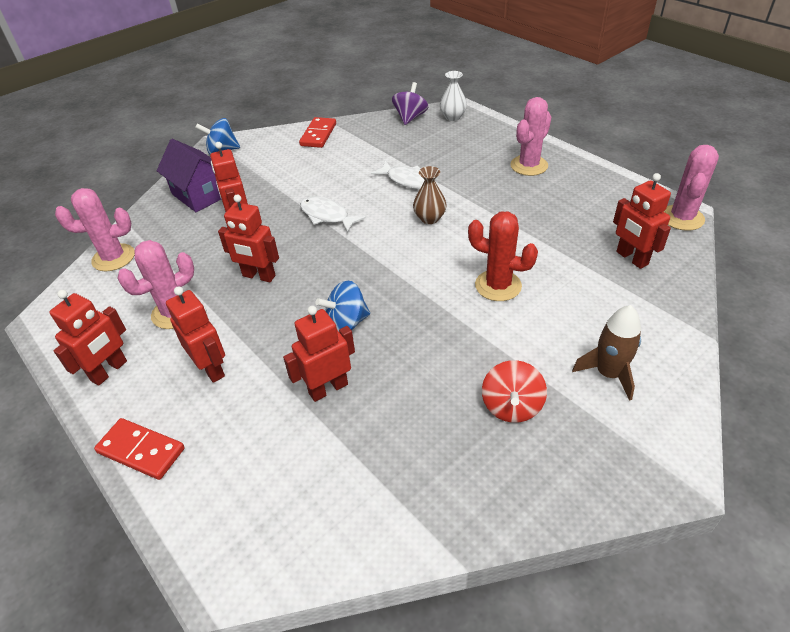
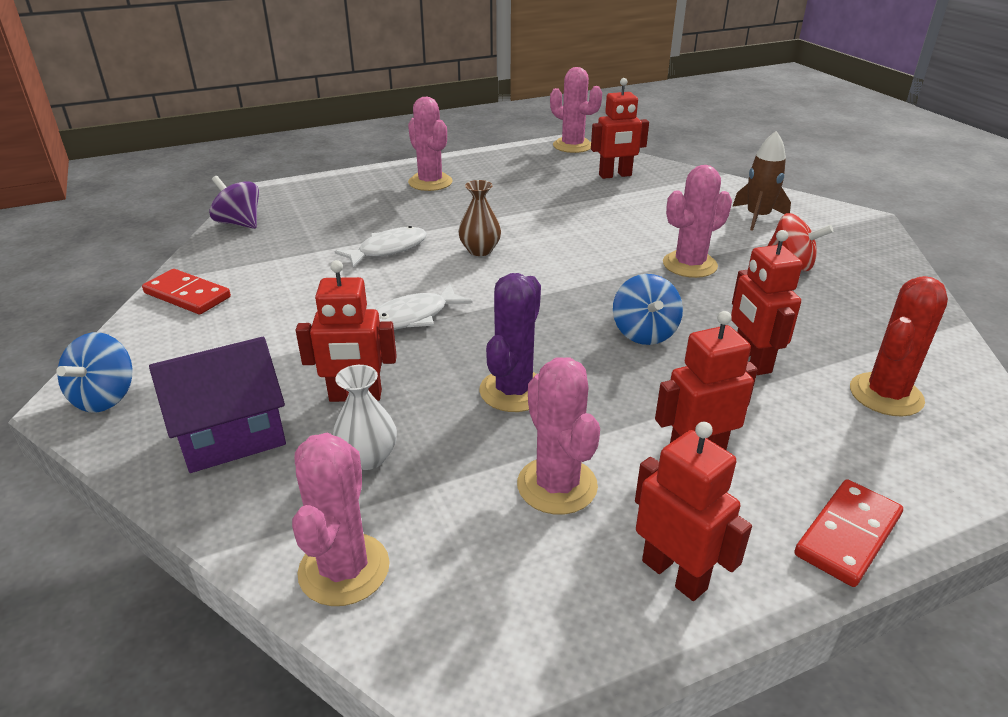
camera: 75 degrees left, 10 degrees down
(258, 276) = (513, 391): red robot -> purple cactus
(453, 117) = (277, 199): white vase -> white vase (368, 457)
(470, 334) = (689, 265): none -> pink cactus
(498, 286) = (622, 237): red cactus -> red cactus (886, 395)

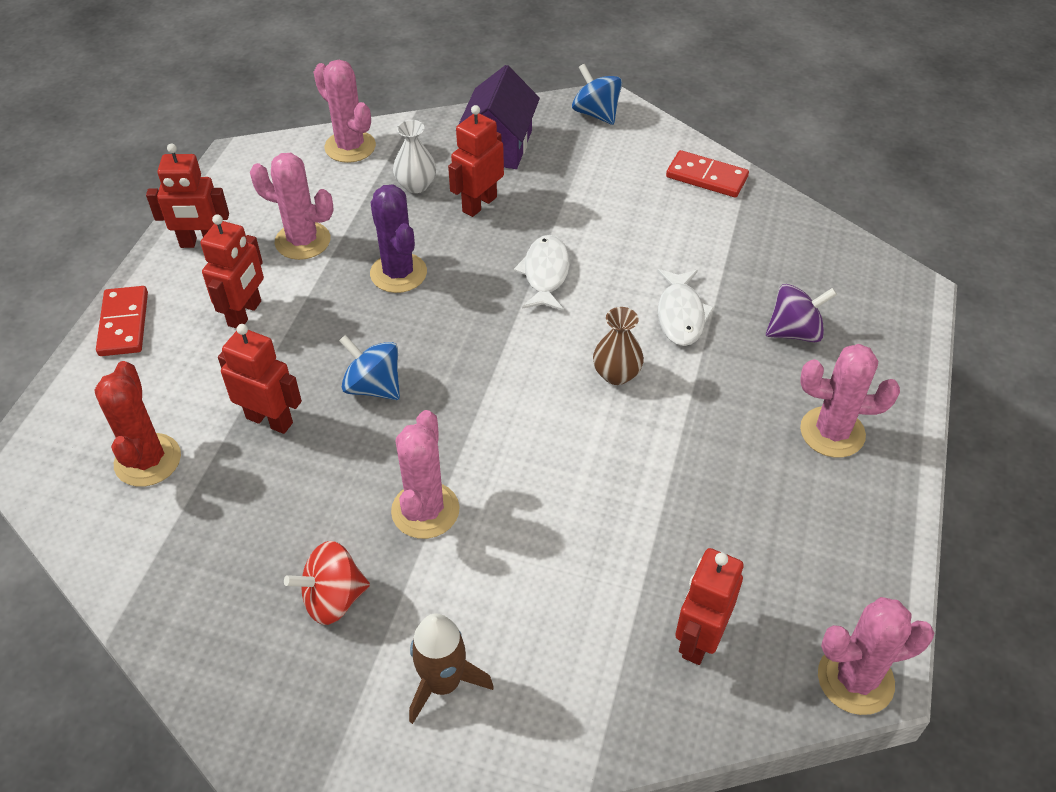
camera: 130 degrees right, 15 degrees up
(187, 295) = (706, 177): red domino -> red domino turned 45 degrees clockwise
(239, 223) = (835, 246): purple spinning top -> purple spinning top (794, 332)

